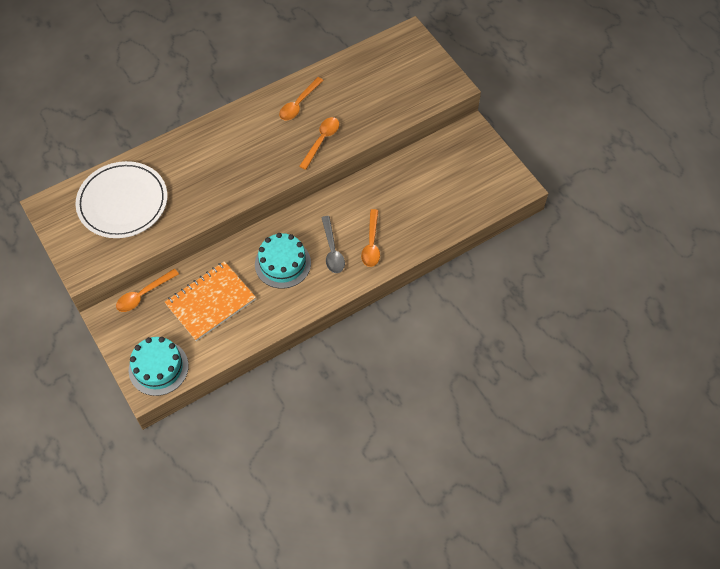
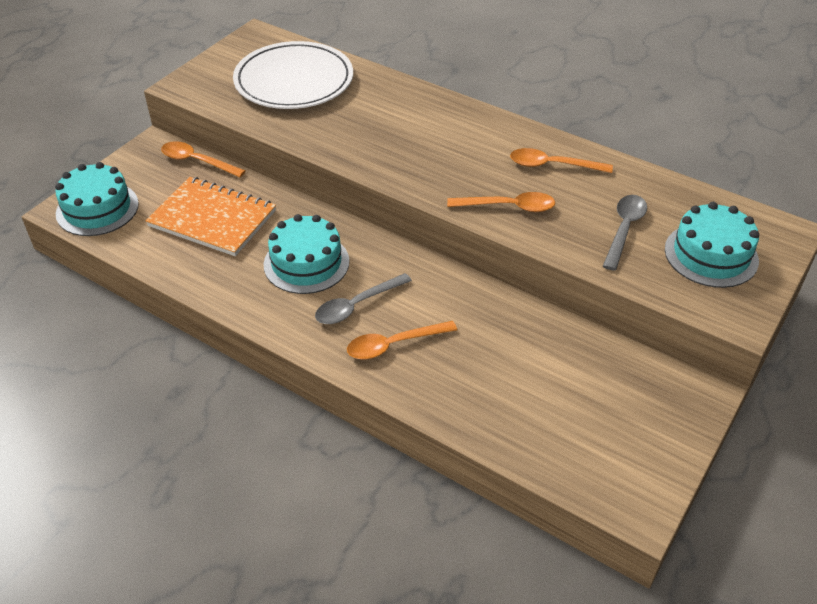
camera: 65 degrees right, 15 degrees down
(369, 98) = (624, 229): none -> grey spoon
(408, 73) = (711, 255): none -> turquoise cake

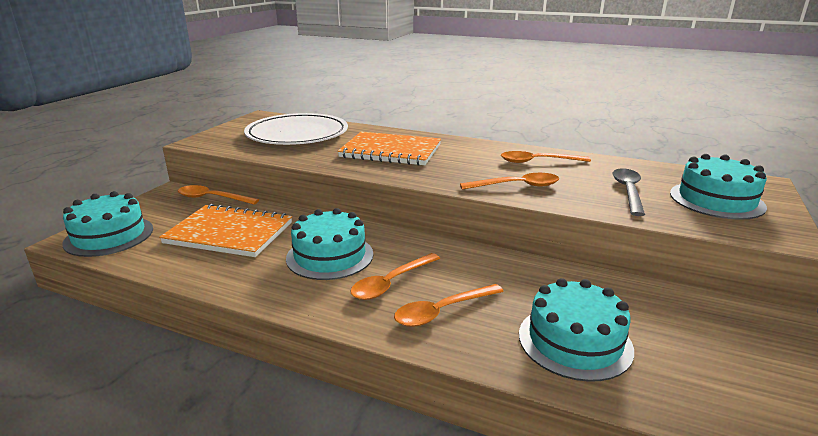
camera: 10 degrees left, 20 degrees down
(356, 305) = (391, 283): grey spoon -> orange spoon
(393, 127) = (390, 151): none -> orange notebook
(498, 392) = (574, 341): none -> turquoise cake

